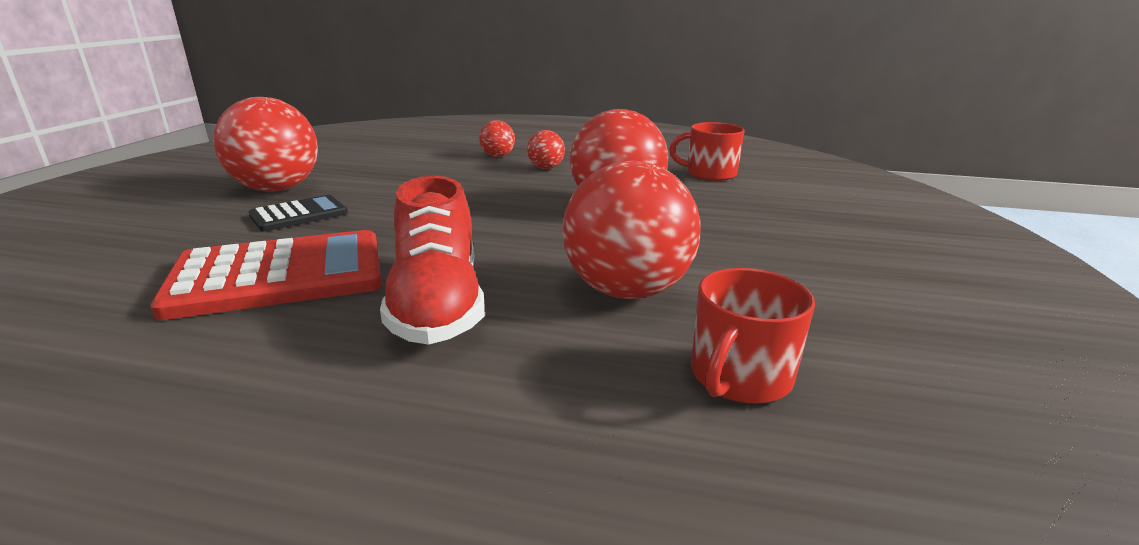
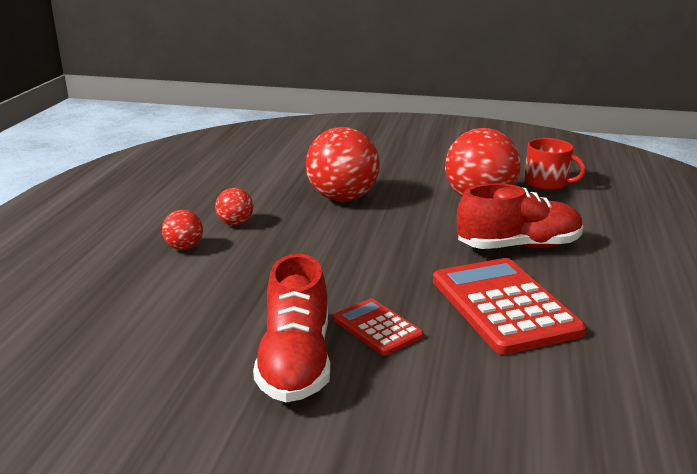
camera: 90 degrees left, 0 degrees up
(277, 189) = (295, 362): red ball -> red shoe
(299, 214) = (377, 328): black calculator -> red calculator
(709, 174) = (263, 165): red mug -> none

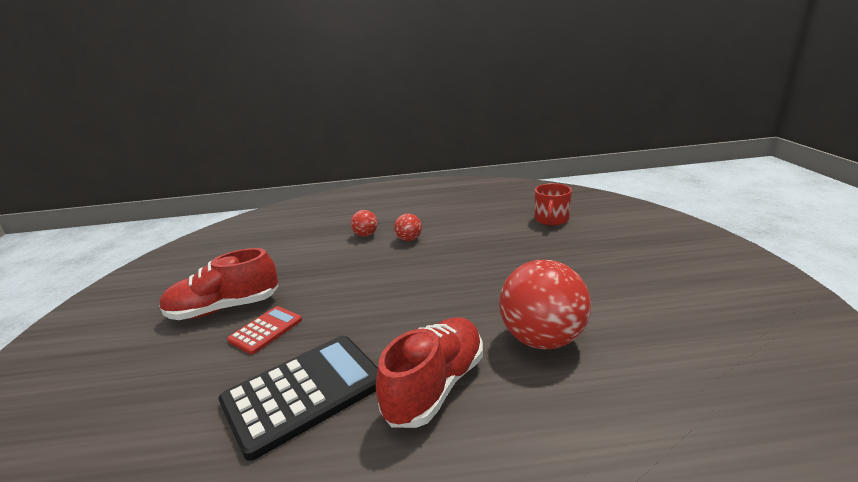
camera: 75 degrees right, 0 degrees up
(342, 198) = (482, 265): red ball -> none
(503, 306) = (304, 392): red calculator -> black calculator
(518, 246) = (436, 386): red shoe -> red shoe turned 120 degrees counterclockwise
(547, 183) = (649, 388): red mug -> red mug (551, 219)

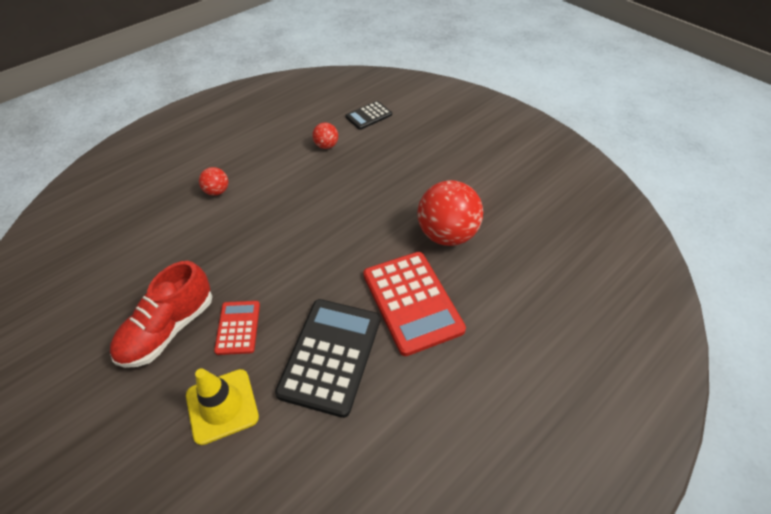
camera: 40 degrees left, 25 degrees up
(181, 383) = (222, 406): none -> yellow traffic cone
(409, 239) = (266, 181): red ball -> red ball (326, 146)
(436, 386) = (412, 302): red shoe -> red calculator
(551, 219) = (368, 116): red mug -> black calculator

